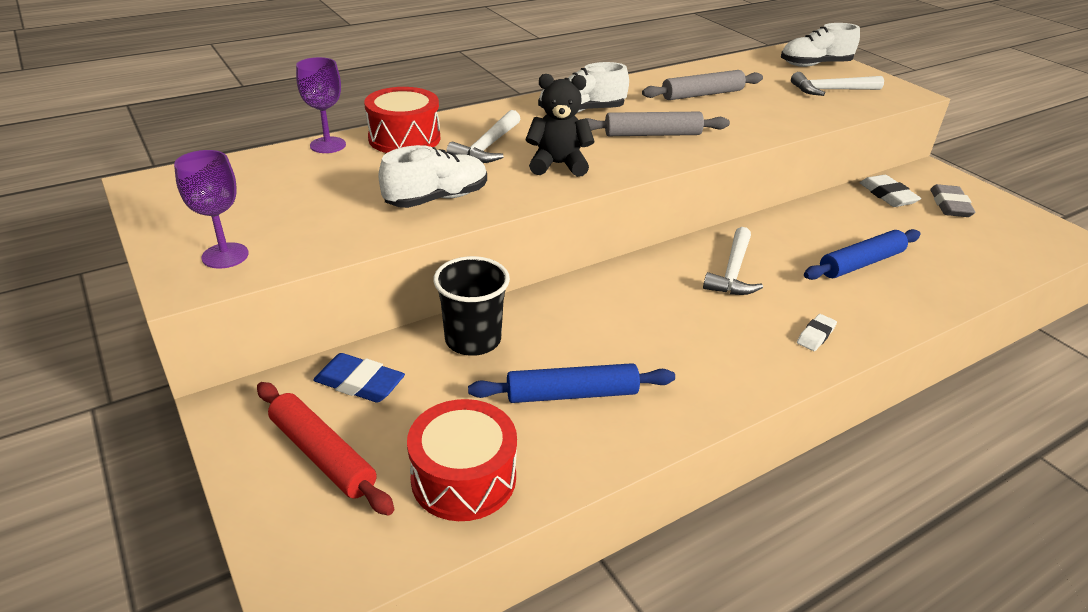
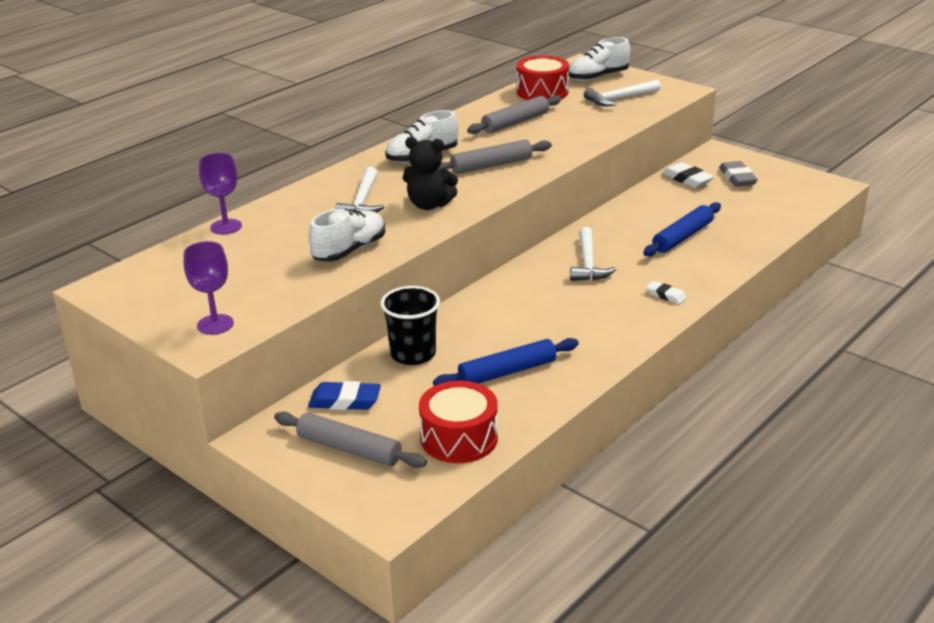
camera: 15 degrees left, 5 degrees down
(323, 454) = (349, 449): red rolling pin -> grey rolling pin
(404, 138) = (287, 208): red drum -> red drum (542, 92)
(558, 165) = (429, 205): black teddy bear -> black teddy bear turned 150 degrees counterclockwise
(815, 335) = (665, 295): white eraser -> white eraser turned 75 degrees counterclockwise

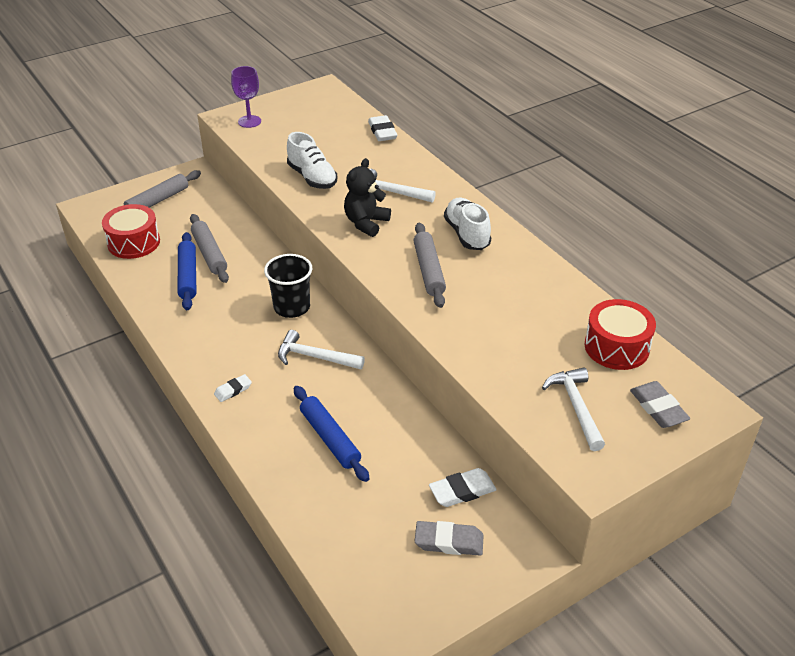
camera: 105 degrees right, 10 degrees up
(226, 227) = (382, 132): purple goblet -> white eraser
(345, 401) = (207, 205): blue eraser -> none
(413, 354) = (240, 239): black cup -> black cup (292, 307)
(515, 122) = (530, 307): grey rolling pin -> grey rolling pin (209, 254)
(598, 77) = (658, 408): white shoe -> grey eraser

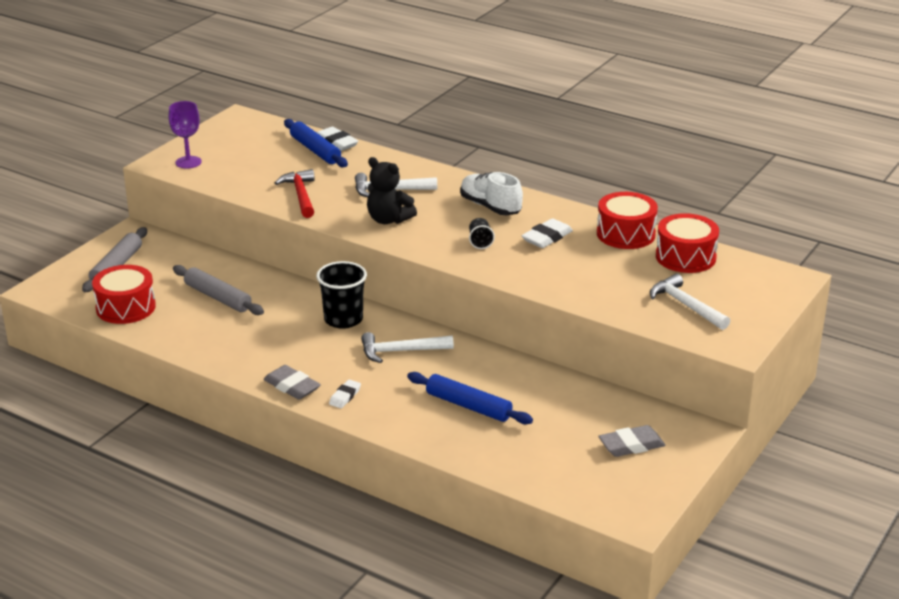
camera: 25 degrees left, 10 degrees down
(188, 276) = (213, 321): blue rolling pin -> blue rolling pin (315, 150)
(312, 177) = (301, 195): white shoe -> red hammer
(366, 223) = (388, 220): black teddy bear -> black teddy bear turned 60 degrees counterclockwise
(429, 270) = (480, 242): grey rolling pin -> black cup
(462, 491) = (614, 409): white eraser -> white eraser (547, 238)
(574, 301) = (625, 234): none -> red drum
(658, 408) = (749, 289): grey eraser -> grey eraser (292, 386)

